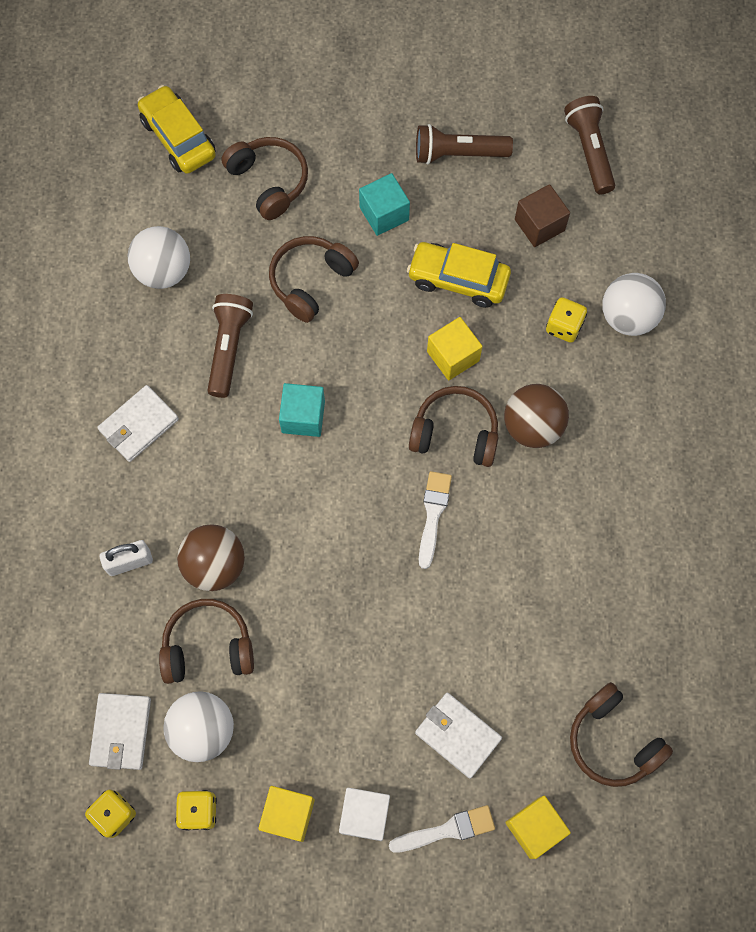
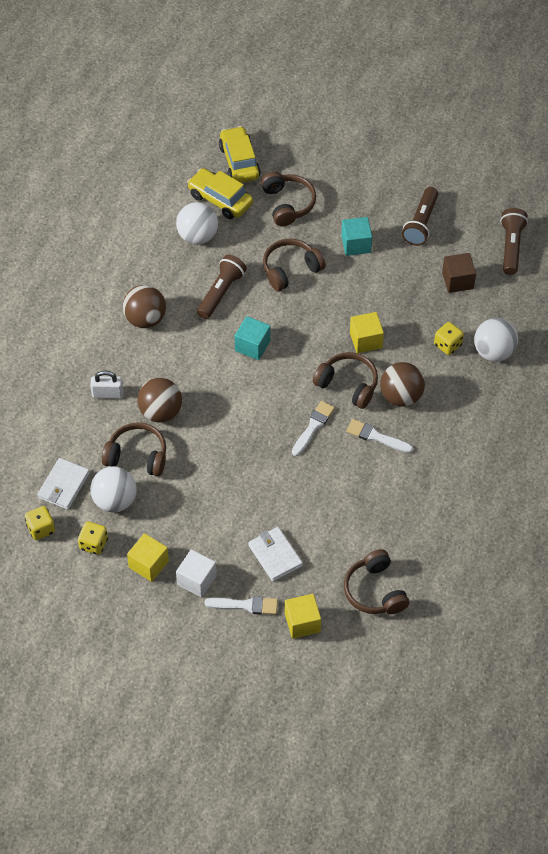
camera: 20 degrees right, 15 degrees down
(139, 425) = (145, 319): white wallet -> brown ball
(458, 154) = (421, 223): brown flashlight -> brown flashlight turned 90 degrees counterclockwise
(458, 280) = (388, 297): yellow car -> yellow car (220, 199)
(523, 500) = (376, 437): none -> white brush

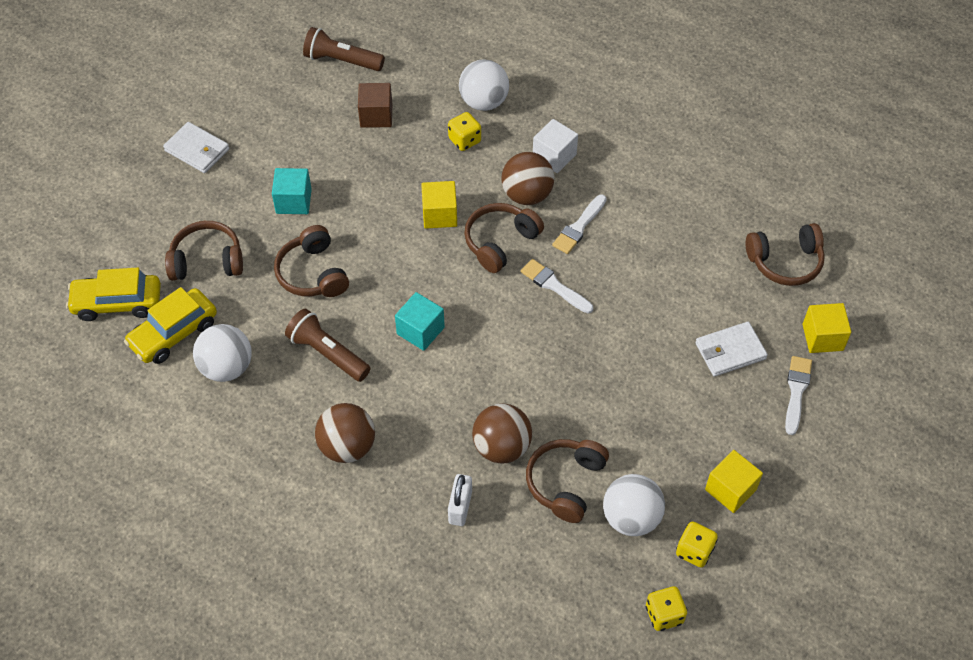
camera: 80 degrees left, 0 degrees up
(63, 485) = (599, 578): white wallet -> white wallet (197, 150)
(196, 580) = (758, 438): white cube -> white cube (554, 156)
(421, 223) = (282, 134): brown flashlight -> none

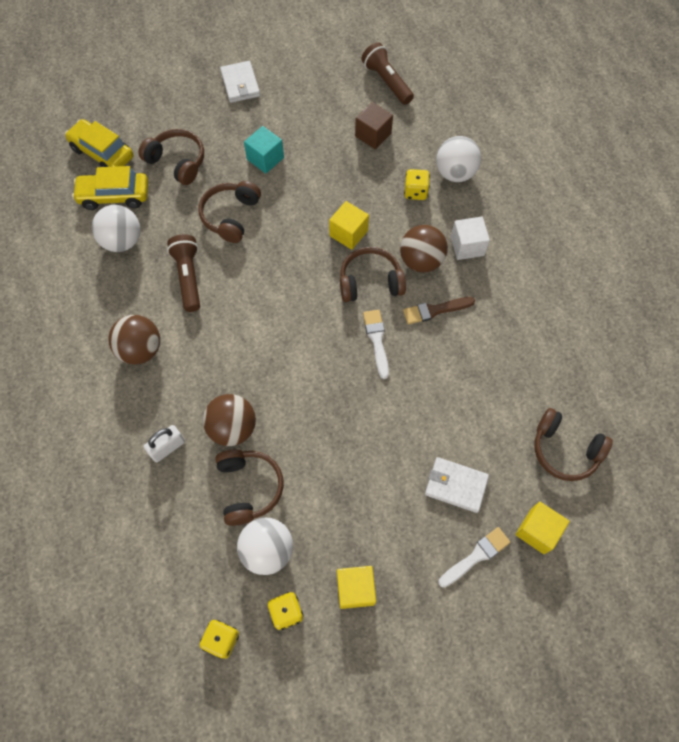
camera: 40 degrees right, 10 degrees up
(420, 330) = (259, 305): turquoise cube -> none
(565, 483) = (249, 488): brown headphones -> brown headphones turned 105 degrees clockwise
(579, 227) = (435, 310): white brush -> brown brush

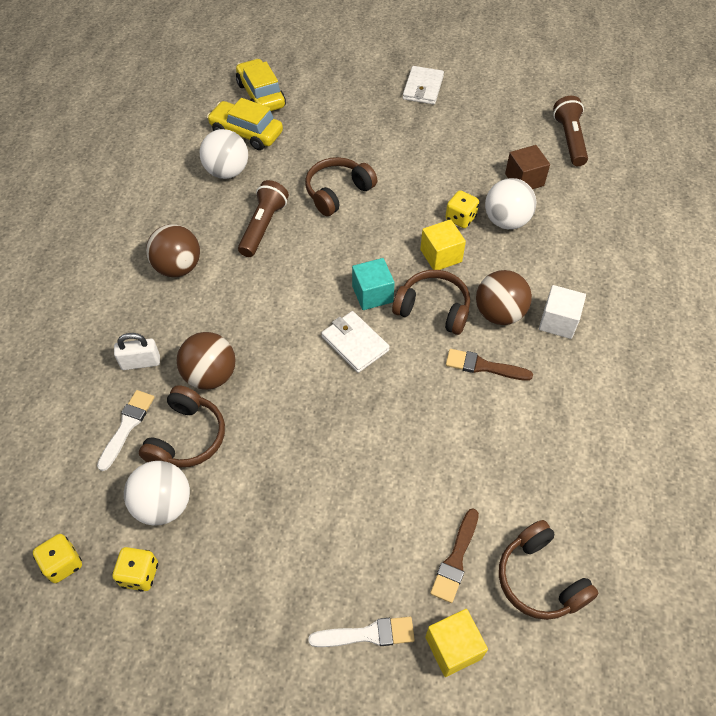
camera: 30 degrees right, 10 degrees down
(177, 162) = (321, 128): brown headphones -> none
(265, 158) = (403, 158): turquoise cube -> turquoise cube (372, 294)
(355, 589) = (221, 592): yellow cube -> none
(376, 340) = (404, 365): white brush -> white brush (127, 426)
(415, 192) = (535, 248): yellow dice -> yellow dice (460, 218)
(455, 173) = (589, 248): white ball -> white ball (506, 221)
(456, 485) = (393, 549): white wallet -> white wallet (355, 343)
(502, 468) = (455, 559): none -> brown brush

